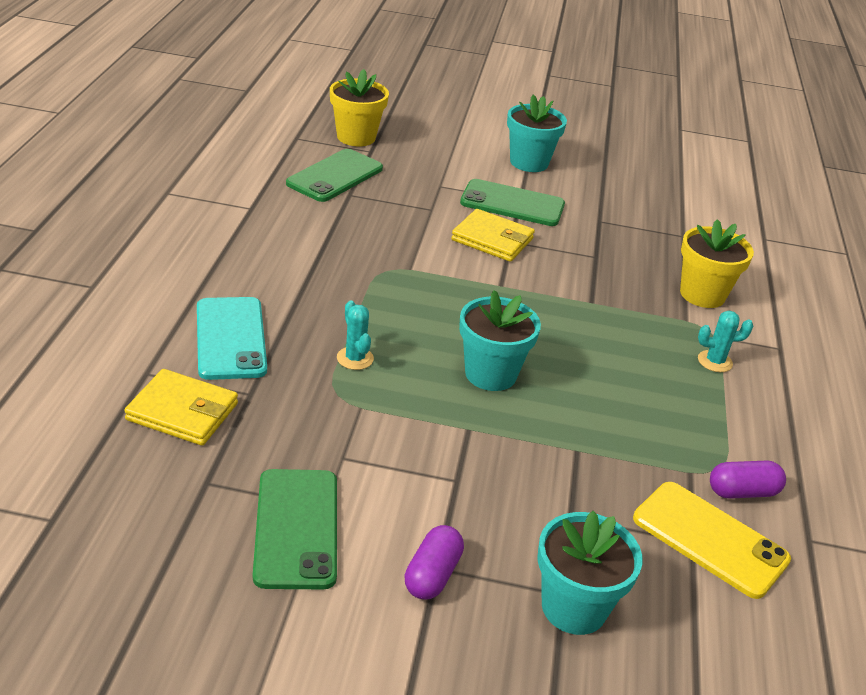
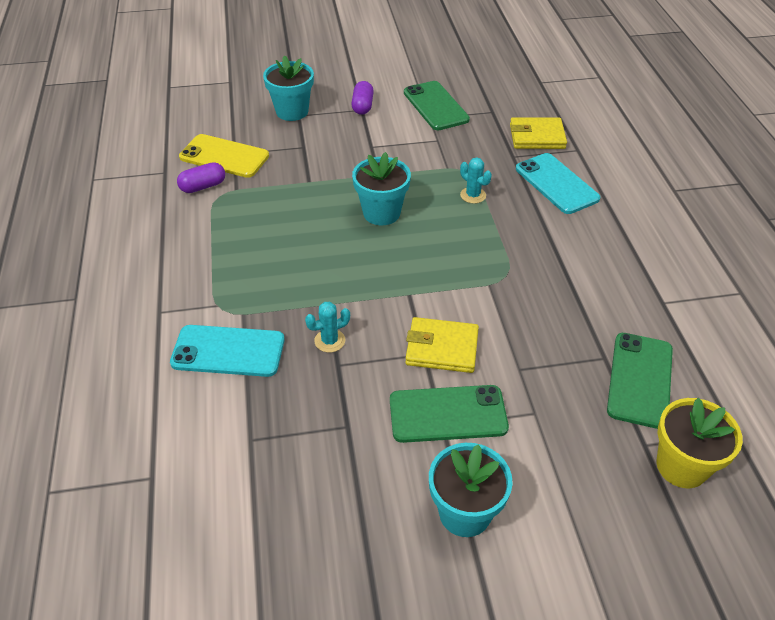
camera: 165 degrees right, 10 degrees up
(702, 294) = (228, 351): yellow flower pot -> turquoise phone
(714, 361) = (218, 278): turquoise cactus -> turquoise cactus (330, 341)

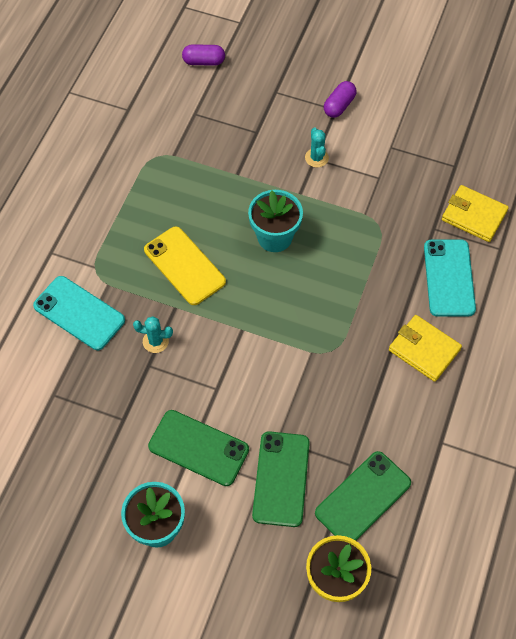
camera: 30 degrees right, 15 degrees up
(203, 186) = (149, 140): purple capsule -> purple capsule (204, 61)
(224, 156) = (184, 113): yellow phone -> yellow phone (184, 266)
(292, 111) = (272, 85): turquoise flower pot -> none
(435, 106) = (406, 135): green phone -> green phone (281, 479)
(442, 348) = (233, 391): yellow wallet -> yellow wallet (424, 349)
(473, 195) = (365, 255): turquoise cactus -> turquoise cactus (316, 158)

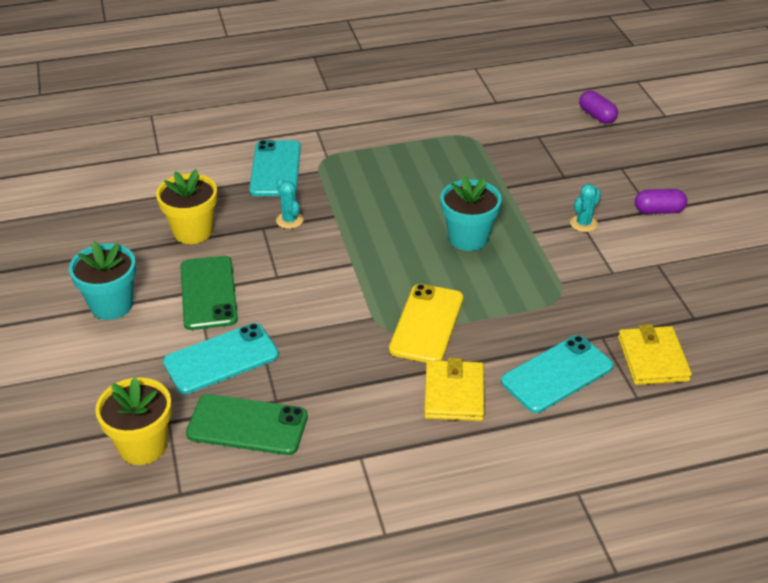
camera: 55 degrees right, 20 degrees down
(111, 419) = (192, 231): none -> yellow flower pot
(184, 266) = (380, 201): yellow phone -> yellow phone (426, 324)
(281, 479) = (221, 359): green phone -> turquoise phone

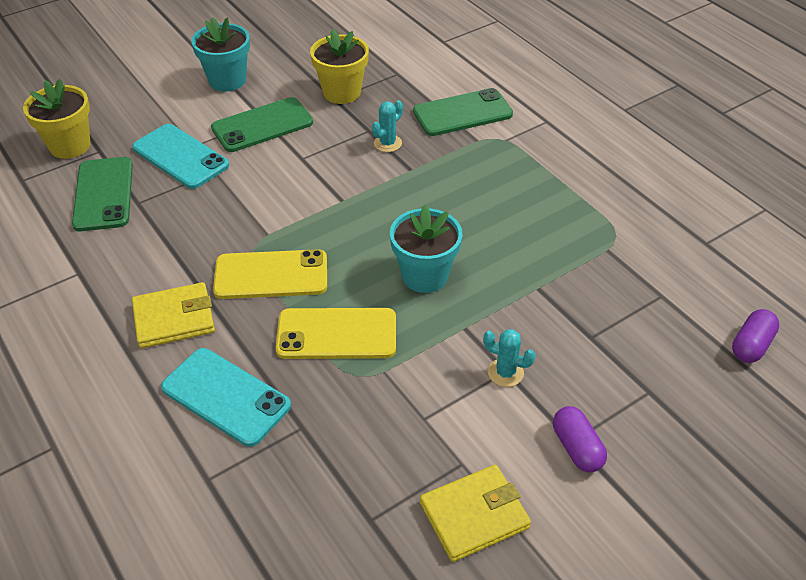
camera: 70 degrees right, 5 degrees up
(275, 169) = (462, 113): turquoise phone -> green phone
(513, 299) = (336, 334): none -> yellow phone
(653, 359) = (278, 485): yellow wallet -> yellow wallet (474, 515)

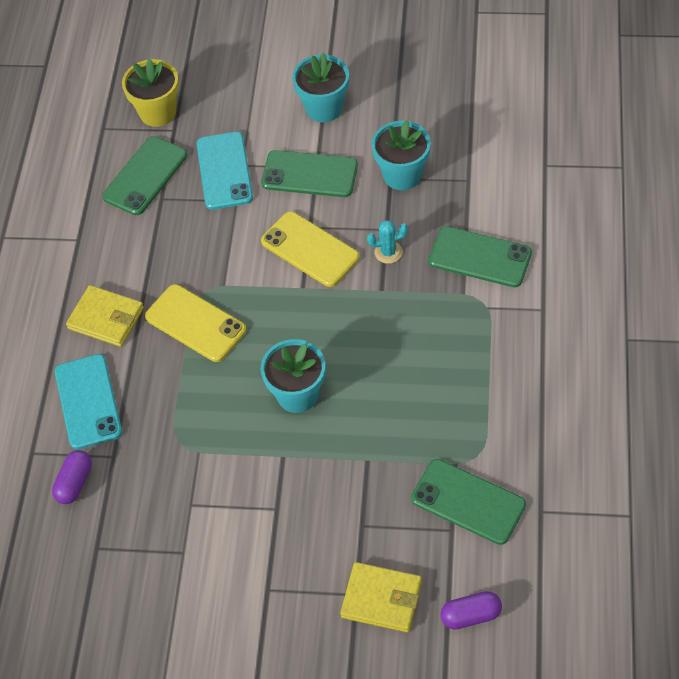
camera: 45 degrees right, 10 degrees up
(336, 334) = (195, 402): yellow phone -> yellow phone (310, 249)
(341, 92) = (402, 175): yellow flower pot -> turquoise flower pot
(474, 515) = (157, 591): yellow wallet -> yellow wallet (381, 599)
(505, 373) = (275, 510): turquoise cactus -> none
(576, 448) = (264, 596): purple capsule -> purple capsule (74, 483)
(649, 269) = (468, 502): none -> green phone

